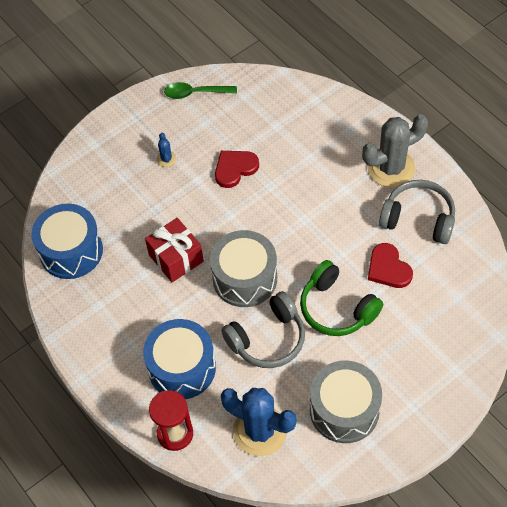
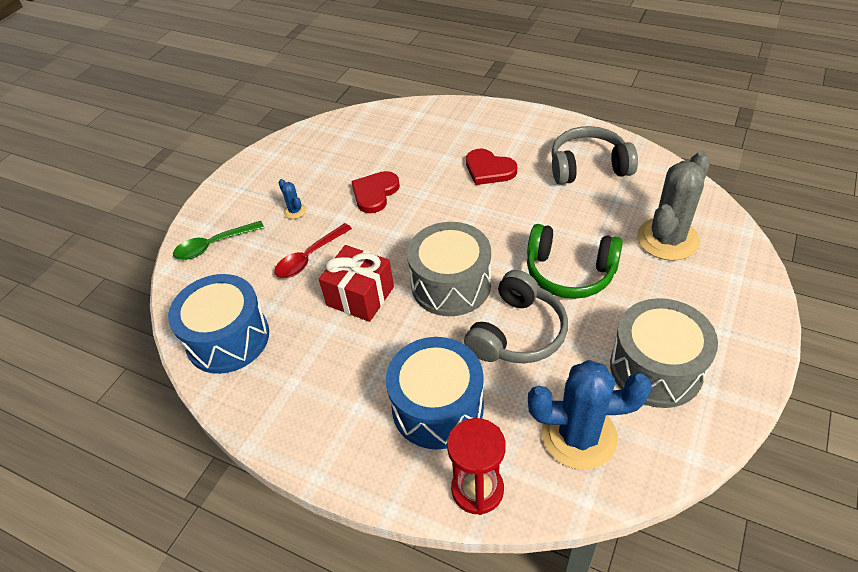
camera: 25 degrees left, 10 degrees down
(156, 208) = (309, 258): none -> red spoon
(195, 93) = (294, 148): green spoon -> green spoon (213, 245)
(388, 268) = (593, 217): red heart -> red heart (489, 169)
(391, 168) = (530, 139): grey cactus -> grey cactus (667, 239)

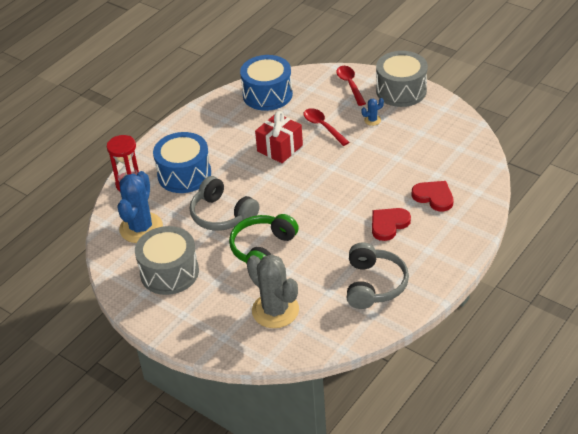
camera: 100 degrees right, 5 degrees down
(213, 245) = (350, 85): green spoon -> red spoon
(375, 193) = (379, 160): red heart -> red heart (434, 197)
(451, 284) = (274, 190): grey drum -> grey drum (401, 91)

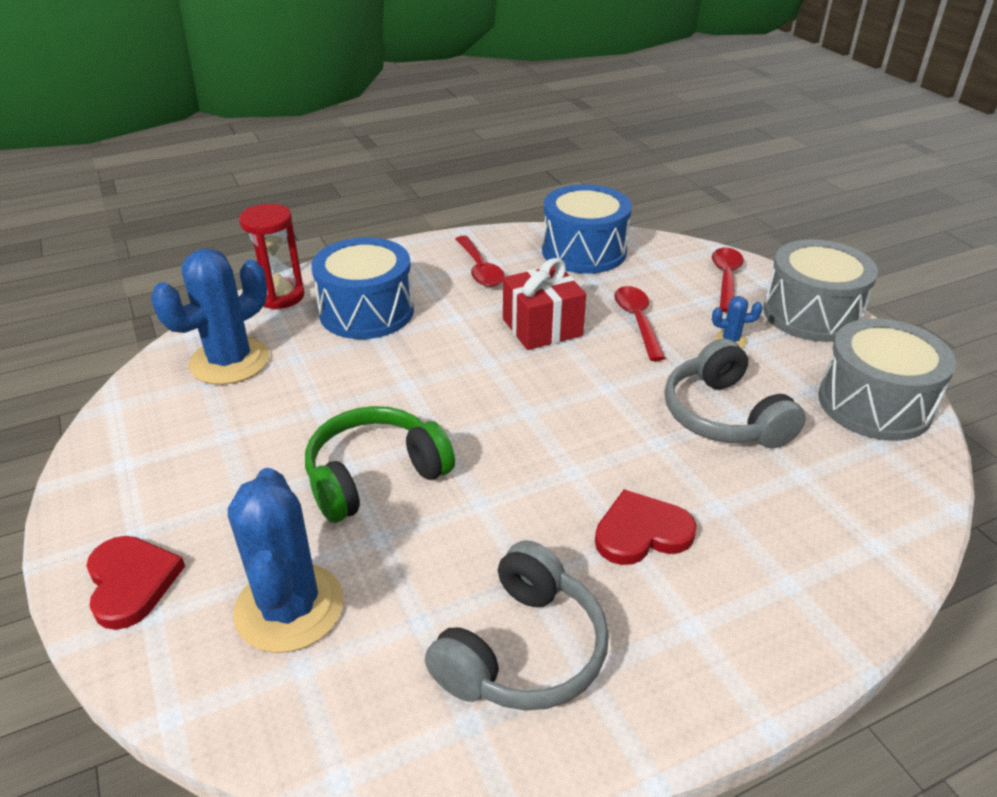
camera: 25 degrees right, 5 degrees down
(169, 272) = (194, 447): grey drum -> grey drum (874, 404)
(221, 127) = (480, 269): none -> red spoon
(222, 215) = (364, 391): grey headphones -> grey headphones (724, 416)
(275, 310) = (289, 607): grey cactus -> blue cactus
(434, 197) = (771, 516): red heart -> red heart (131, 582)

